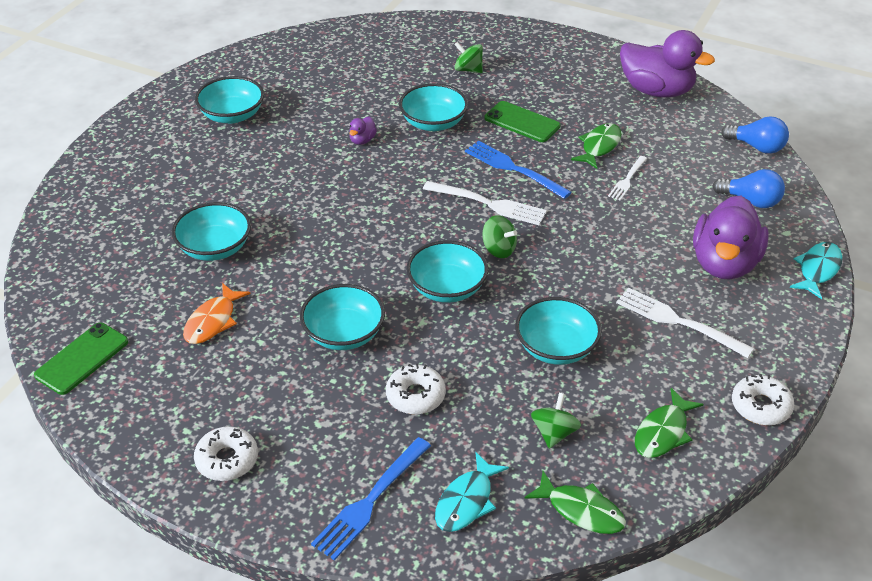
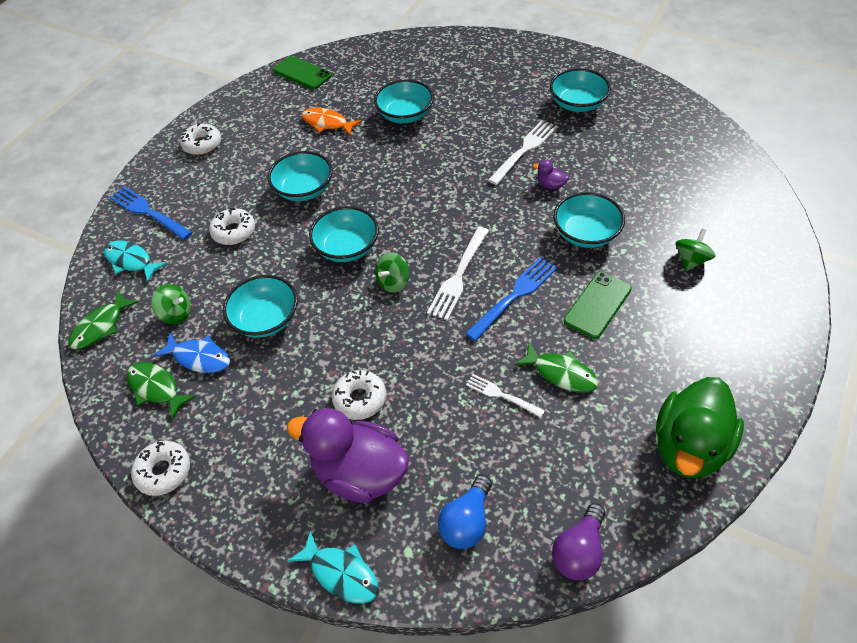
camera: 95 degrees right, 10 degrees up
(616, 400) = (199, 358): none -> blue fish
(647, 267) = (360, 399): none -> white donut
(656, 91) = (689, 446): purple duck -> green duck
(678, 322) = (281, 417): white fork -> white fork (524, 150)
(757, 147) = (578, 551): blue light bulb -> purple light bulb

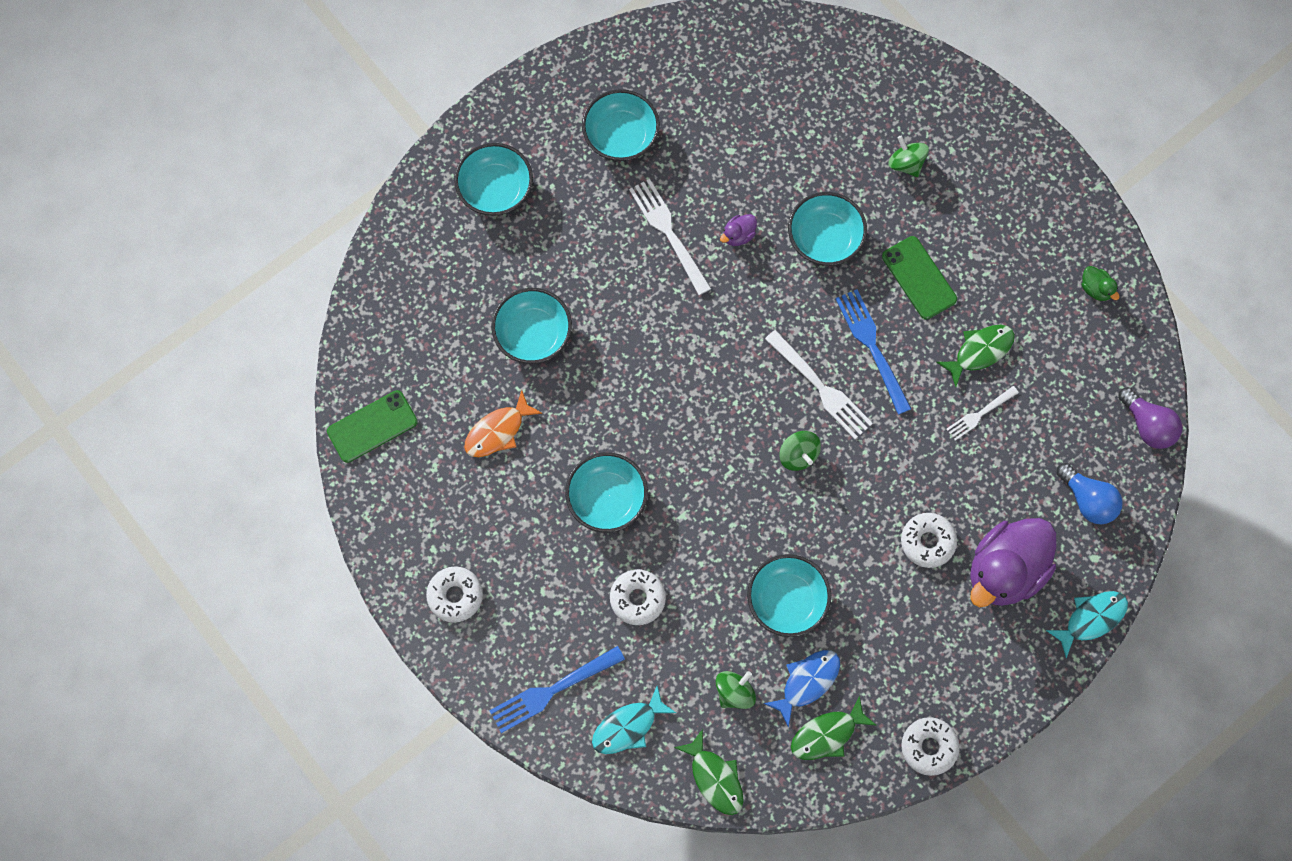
camera: 70 degrees left, 20 degrees up
(347, 247) = (725, 484): turquoise bowl -> turquoise bowl (495, 189)
(689, 446) = (1095, 289): green duck -> green duck, size x0.40

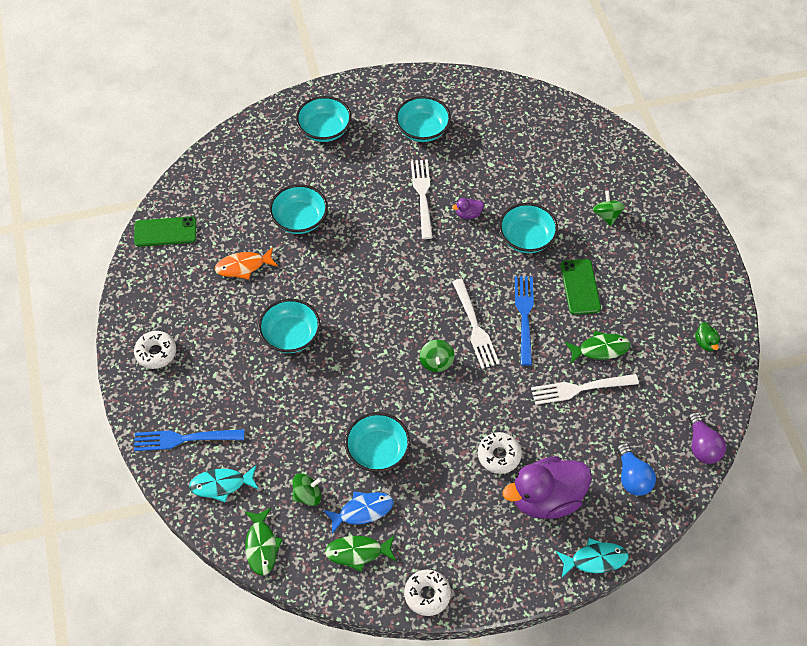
camera: 25 degrees right, 15 degrees down
(637, 598) = (275, 406): white donut -> none
(980, 414) = (580, 388): white fork -> white fork, size x1.66

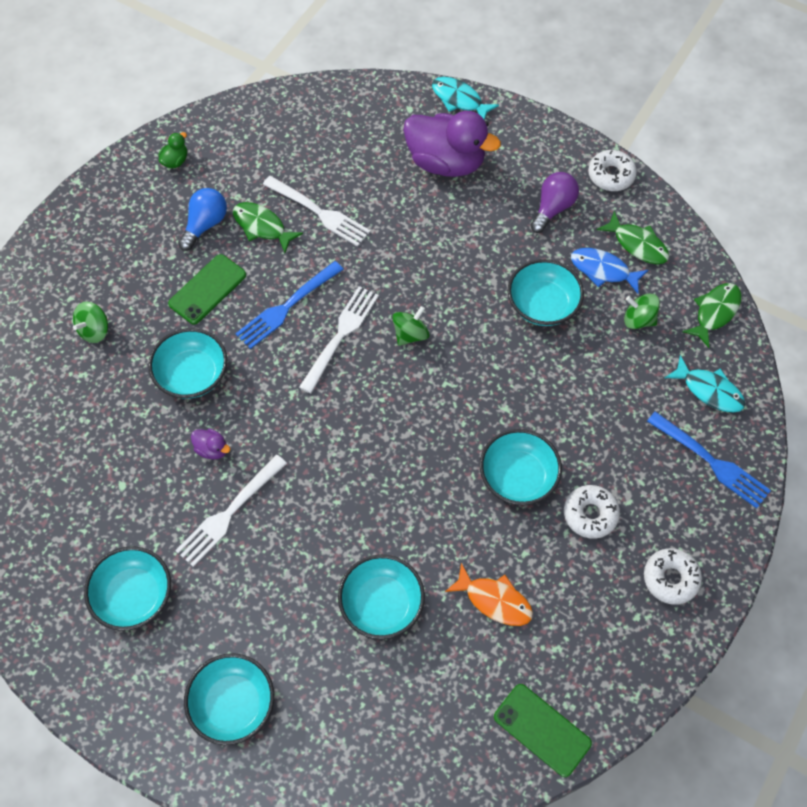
camera: 135 degrees left, 5 degrees up
(499, 455) = (446, 219): white donut -> white donut (590, 514)
(632, 477) = (363, 124): blue light bulb -> blue light bulb (205, 224)
(702, 446) = (284, 100): purple light bulb -> purple light bulb (553, 208)

